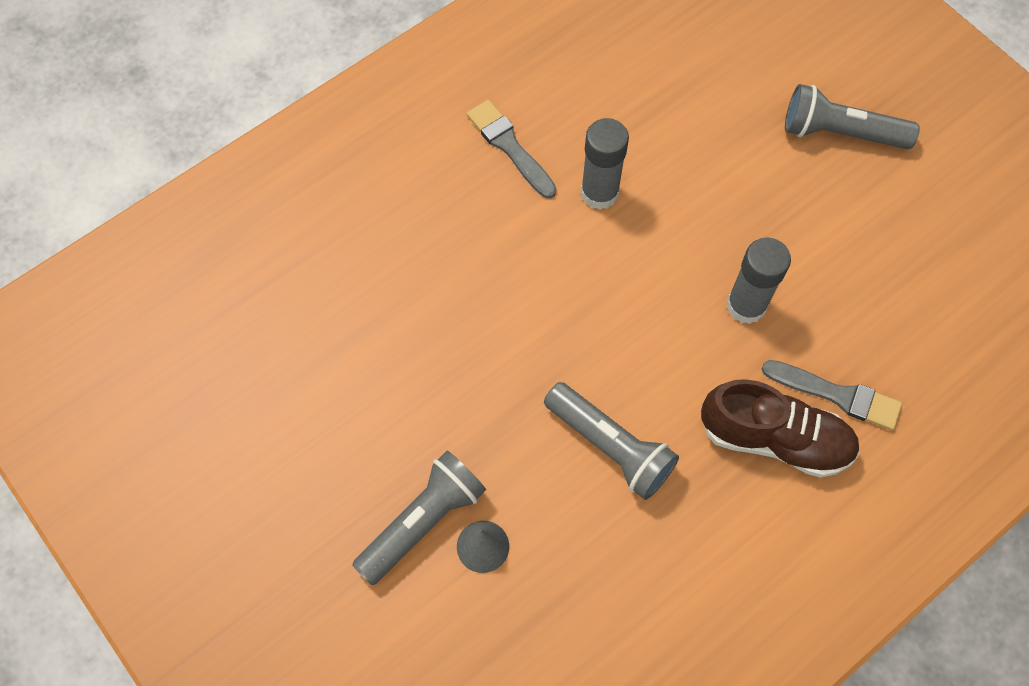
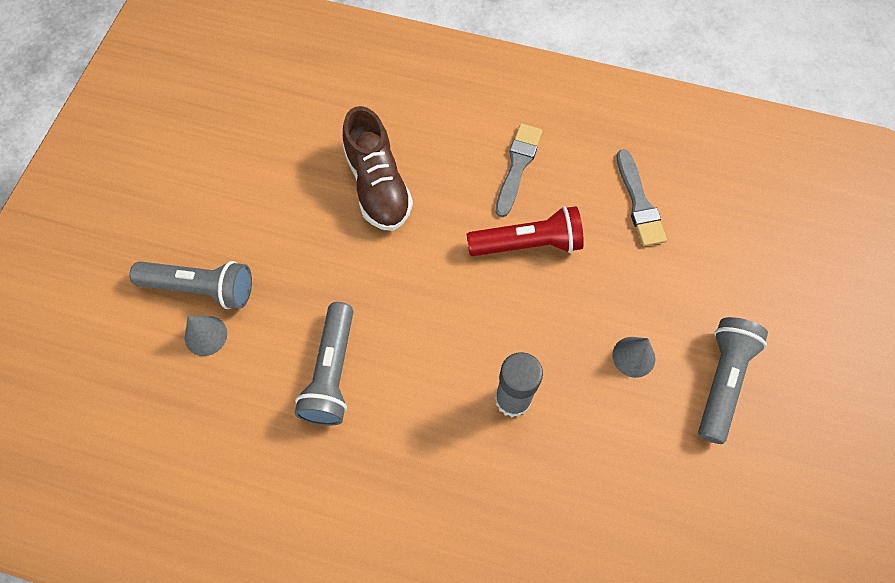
camera: 55 degrees right, 0 degrees up
(599, 193) = (527, 244): grey glue stick -> red flashlight
(772, 183) = (633, 357): none -> grey cone
(774, 439) = (416, 486): brown shoe -> brown shoe (378, 186)
(837, 395) = (486, 512): grey brush -> grey brush (639, 203)
(840, 133) = (722, 381): grey flashlight -> grey flashlight turned 45 degrees clockwise

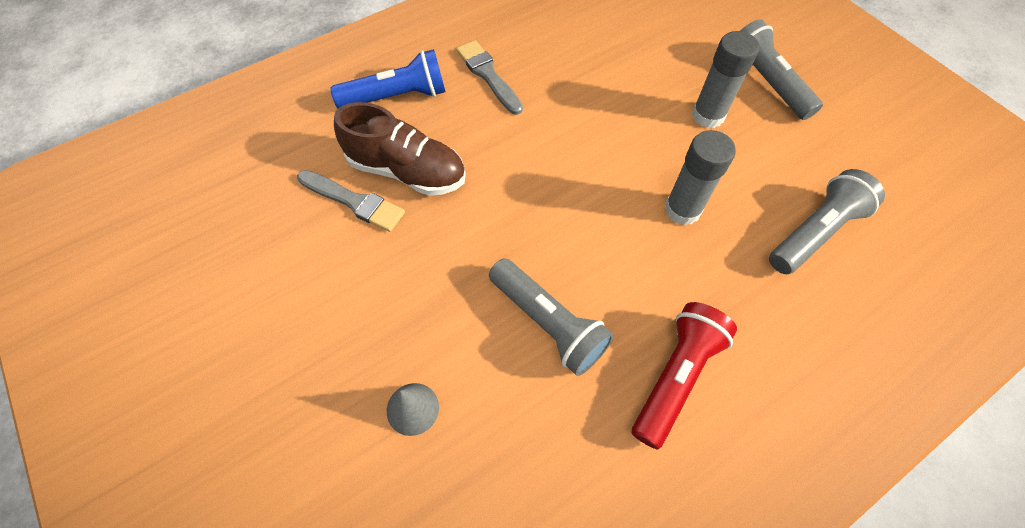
camera: 50 degrees left, 5 degrees down
(200, 288) = (358, 379): grey flashlight -> grey flashlight (814, 233)
(437, 124) = (396, 97): none -> blue flashlight
(527, 244) = (559, 113): red flashlight -> red flashlight (675, 377)
(633, 357) = (708, 115): grey cone -> grey glue stick
(639, 203) = (589, 33): grey brush -> grey brush (354, 202)

